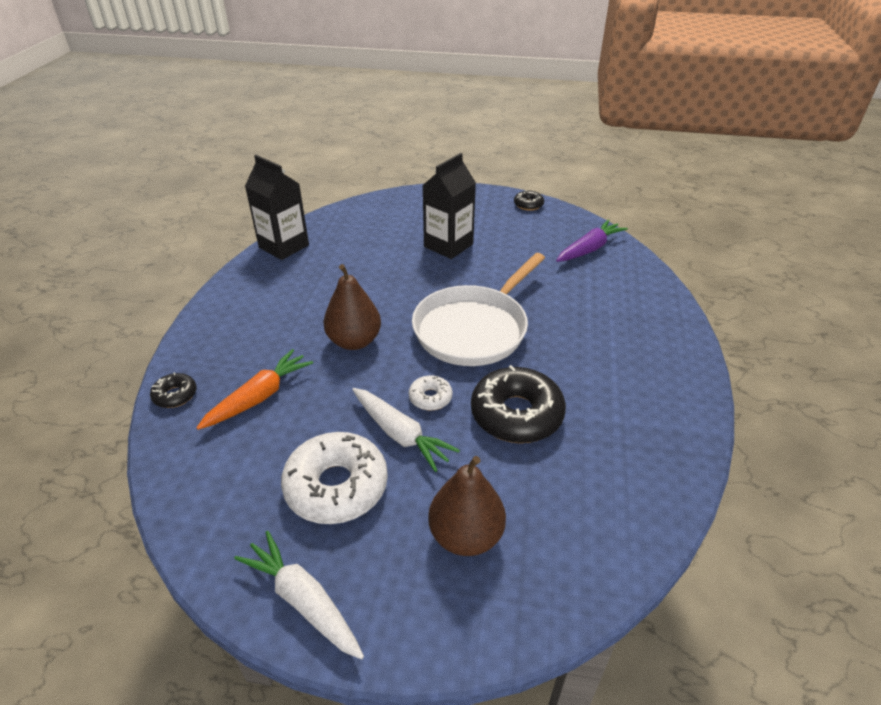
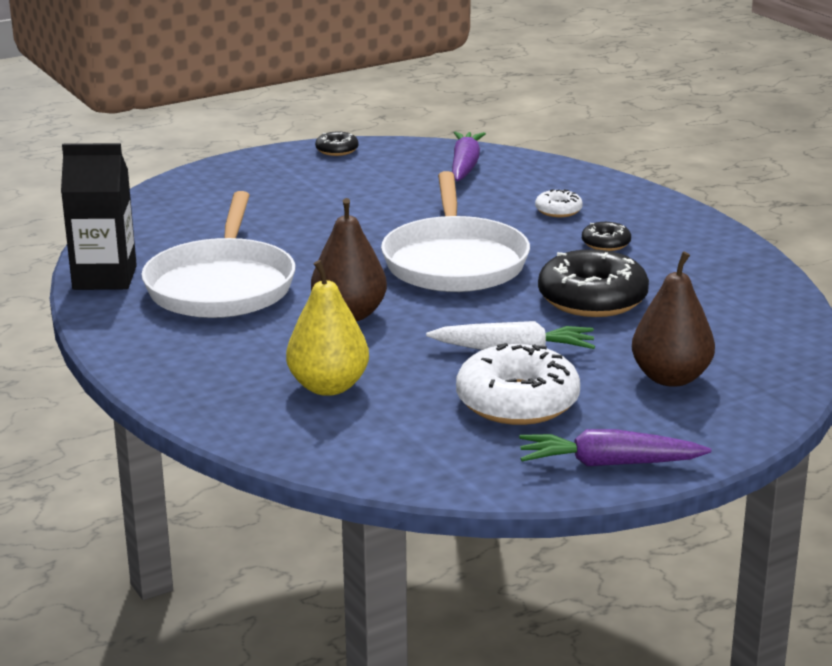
camera: 40 degrees left, 15 degrees down
(175, 395) = (232, 423): black donut -> black donut (606, 243)
(259, 397) = (328, 387): orange carrot -> yellow pear
(303, 600) = (608, 463): white carrot -> purple carrot
(326, 281) = (221, 285): none -> white pan
(430, 397) = (498, 320): white donut -> white donut (558, 210)
(448, 245) = (309, 211): black carton -> none

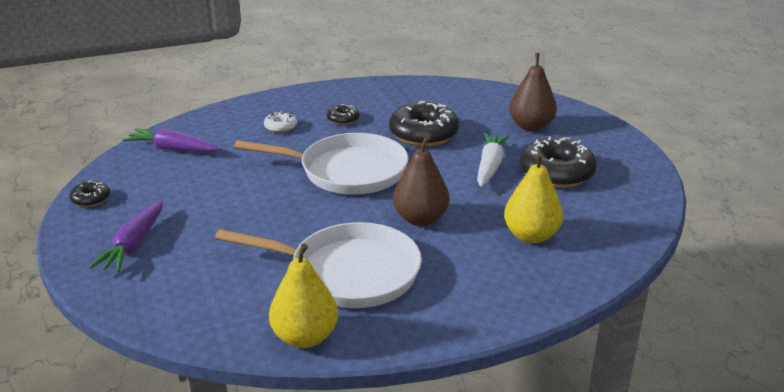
camera: 80 degrees left, 5 degrees up
(105, 278) = (305, 337): black carton -> yellow pear
(517, 401) = (556, 173): white donut -> black donut
(608, 463) = (628, 156): purple carrot -> purple carrot (133, 245)

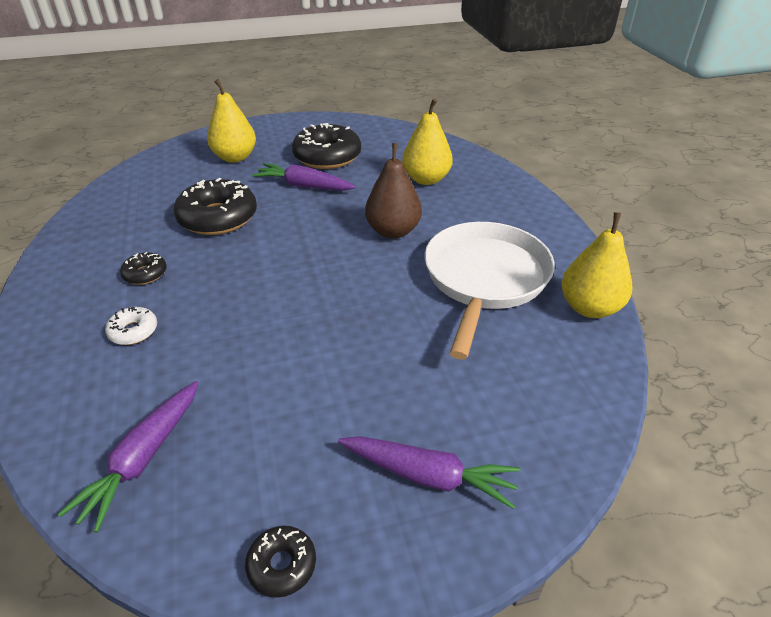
camera: 85 degrees left, 10 degrees up
(347, 171) = (283, 274): white pan -> none
(490, 166) = (304, 186): white carrot -> purple carrot
(531, 126) = (235, 157): brown pear -> yellow pear

